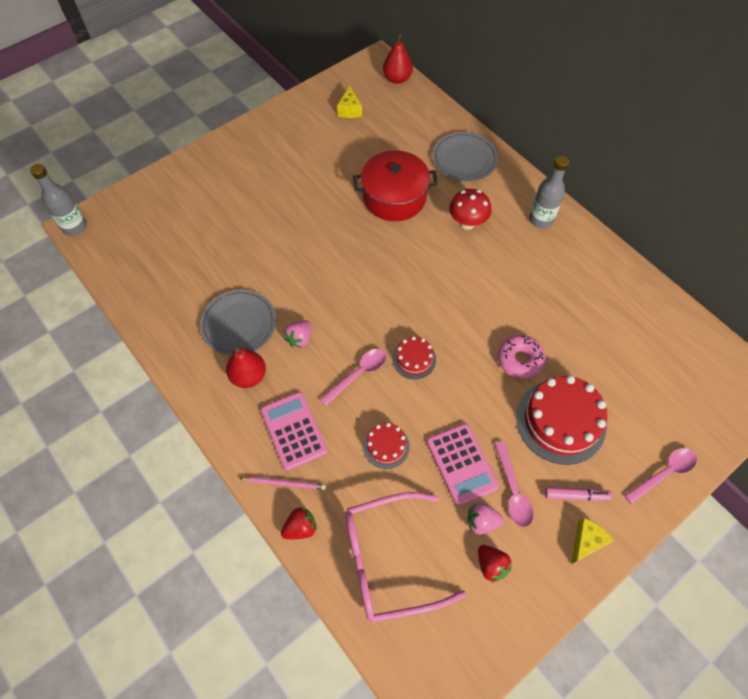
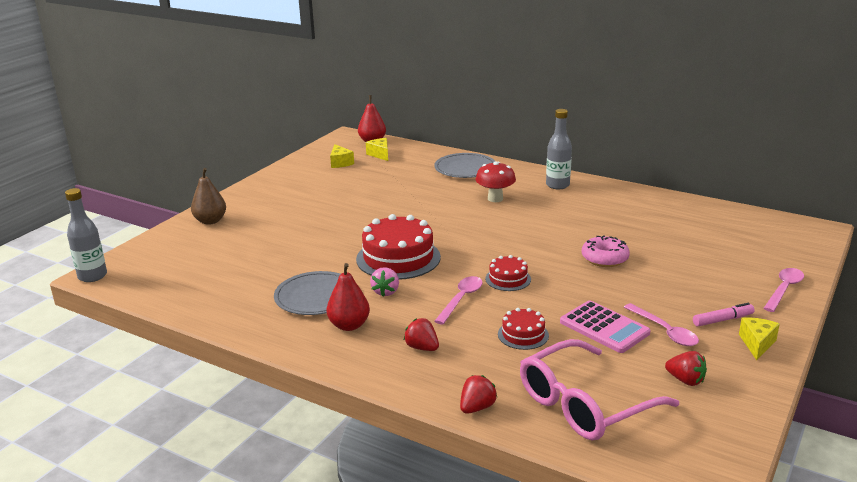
camera: 20 degrees left, 35 degrees down
(197, 173) = (210, 221): none -> brown pear
(285, 483) = (438, 383): pink pencil -> none
(294, 430) = (422, 348): pink calculator -> red strawberry
(393, 106) = (380, 154): none -> yellow cheese
(394, 197) = (417, 198): red pot -> none
(481, 521) = (653, 356): pink strawberry -> none
(560, 421) = (671, 283): red cake -> red cake (398, 258)

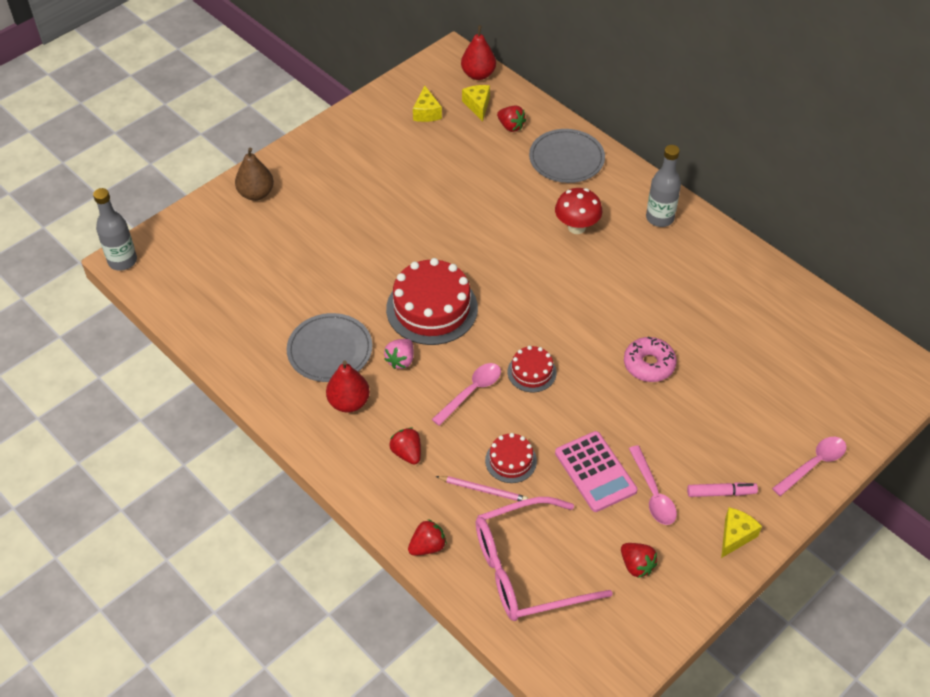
camera: 15 degrees right, 25 degrees up
(412, 160) = (510, 126): none -> red strawberry
(509, 358) = (483, 490): none -> pink pencil

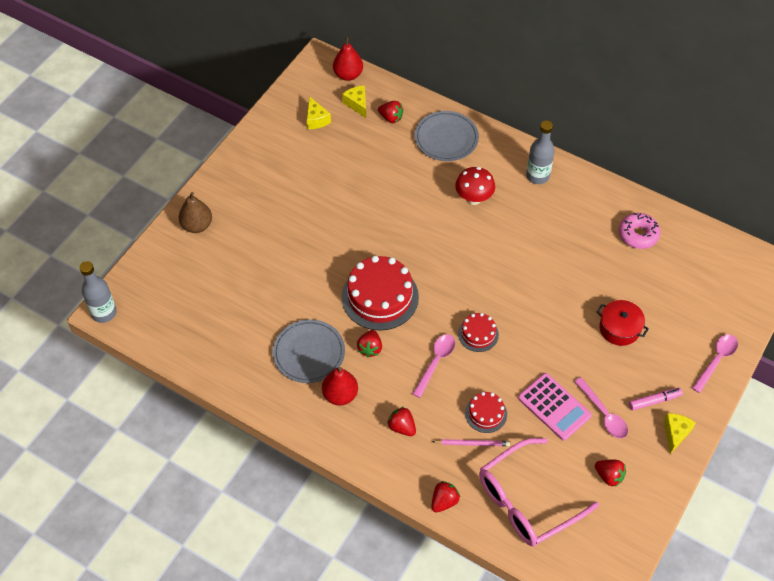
camera: 15 degrees left, 5 degrees up
(401, 360) = (370, 348): pink strawberry -> red strawberry
(649, 364) = (567, 306): pink donut -> pink donut (638, 234)
(704, 402) = (619, 328): none -> red pot

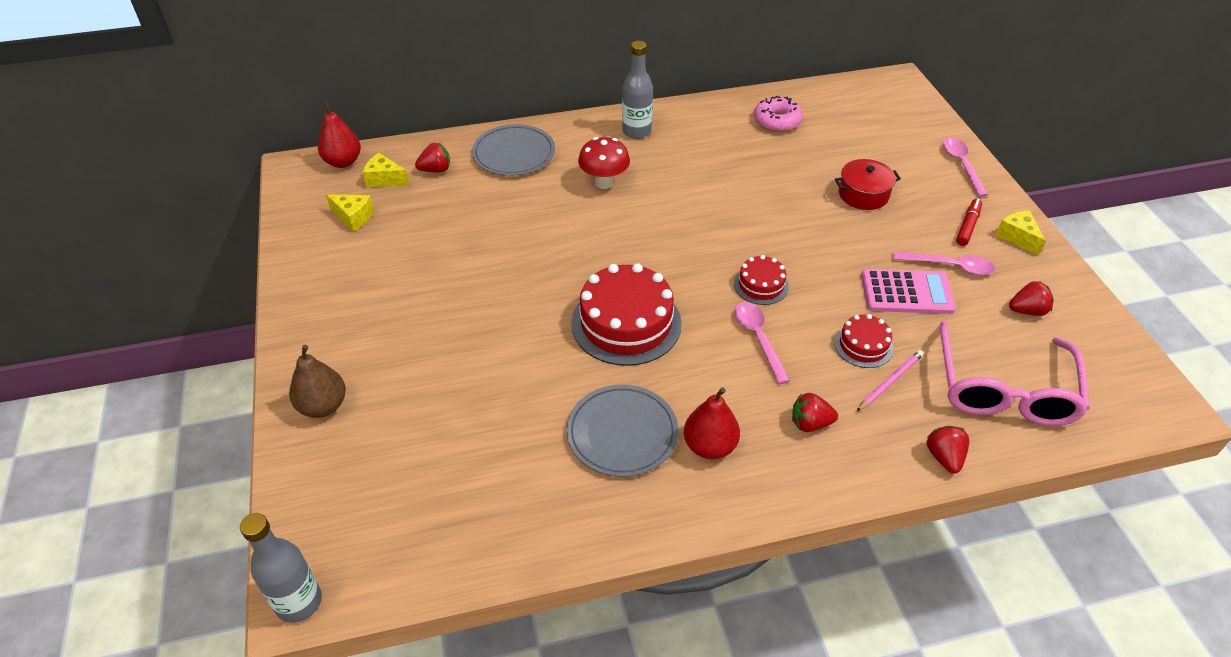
camera: 45 degrees left, 10 degrees down
(370, 348) = (679, 377): red strawberry -> none
(654, 401) = (967, 226): pink marker -> red marker

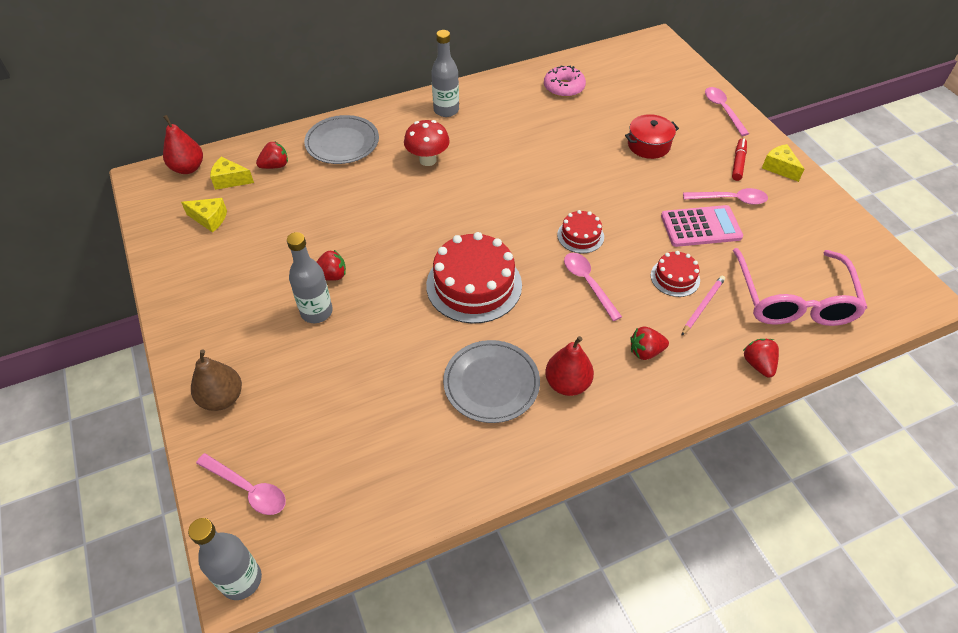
camera: 10 degrees left, 5 degrees up
(328, 506) = (248, 489): none -> pink spoon
(445, 329) = (316, 312): none -> grey bottle
(1027, 311) = (799, 230): red strawberry -> red strawberry (331, 276)

